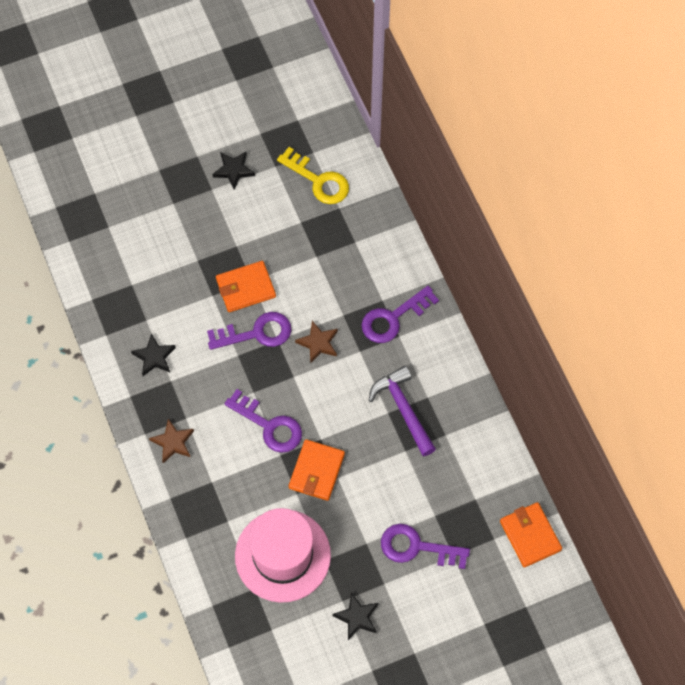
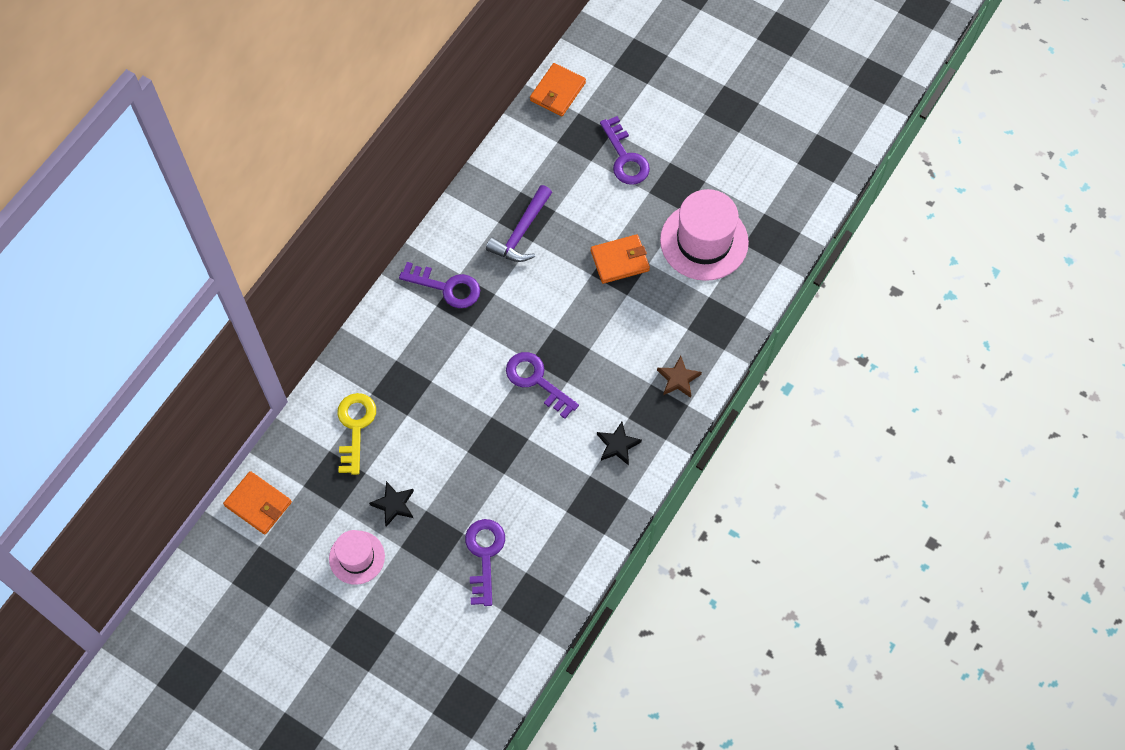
camera: 125 degrees left, 0 degrees up
(212, 123) = (357, 557): none -> pink hat
(245, 288) = (502, 417): orange wallet -> orange wallet (258, 504)
(269, 425) = (609, 318): purple key -> purple key (484, 555)
(318, 343) = (510, 328): brown star -> none
(357, 617) = (709, 164): black star -> none

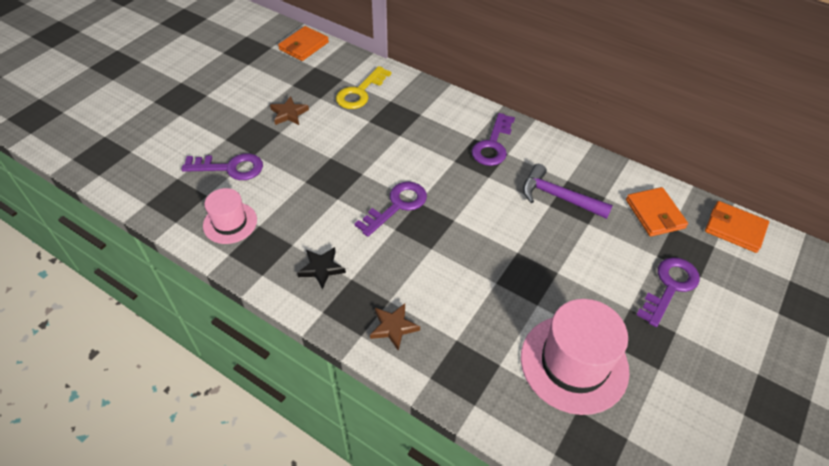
camera: 90 degrees right, 15 degrees down
(355, 427) = (360, 92): yellow key -> yellow key turned 120 degrees clockwise
(357, 557) = (248, 94): pink hat -> pink hat (230, 223)
(394, 504) = (289, 114): black star -> brown star
(620, 260) = (537, 277): orange wallet -> orange wallet (654, 214)
(625, 157) = (670, 287): purple key -> purple key turned 150 degrees clockwise

